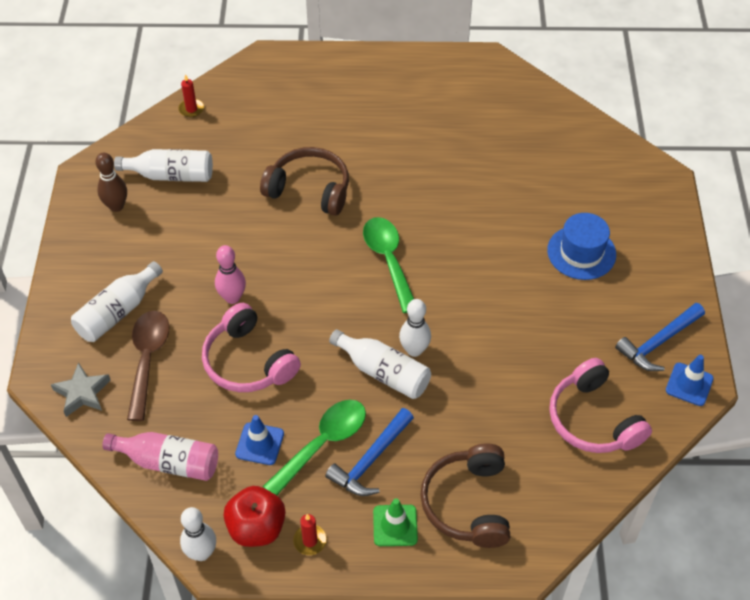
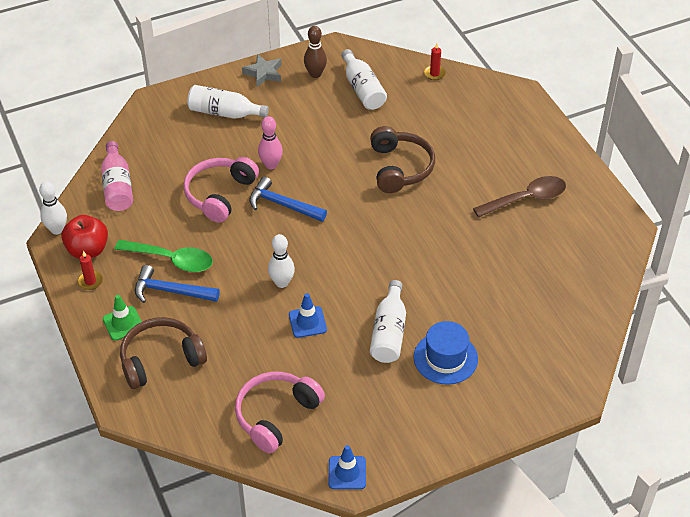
camera: 65 degrees right, 5 degrees down
(82, 393) = (150, 123): grey star -> grey star (263, 73)
(147, 359) = (193, 143): brown spoon -> brown spoon (526, 199)
(259, 444) = (154, 226): blue traffic cone -> blue traffic cone (307, 322)
(383, 372) = (251, 272): white bottle -> white bottle (389, 332)
(388, 260) = (359, 238): green spoon -> none
(658, 343) = (379, 439): blue hammer -> blue hammer (282, 205)

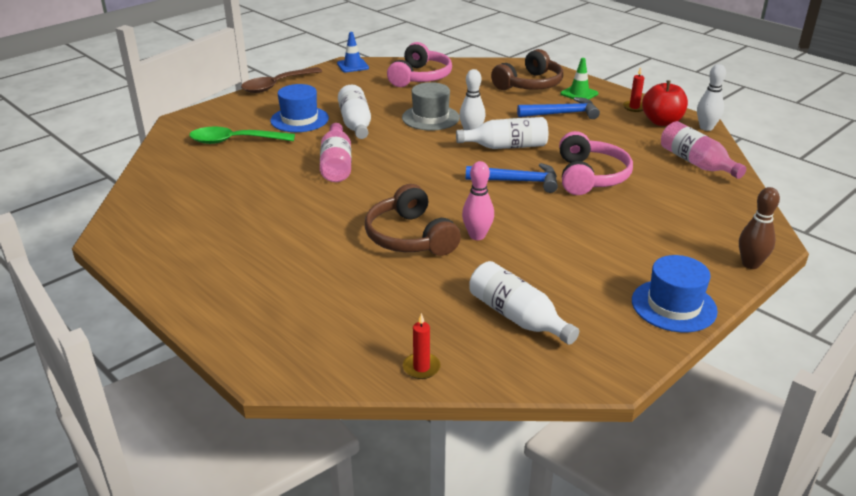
camera: 160 degrees right, 15 degrees down
(172, 260) = (583, 129): green spoon -> green spoon (235, 141)
(224, 113) = (670, 247): white bottle -> white bottle (506, 146)
(263, 73) = (673, 306): grey star -> blue hat
(271, 165) = (562, 210): pink bowling pin -> pink bowling pin (477, 236)
(307, 322) = (430, 118): blue traffic cone -> grey hat
(315, 74) = (601, 322): brown bowling pin -> brown bowling pin (750, 264)
(428, 270) = (336, 164): none -> pink bottle
(526, 199) = (241, 238): brown spoon -> brown spoon (276, 85)

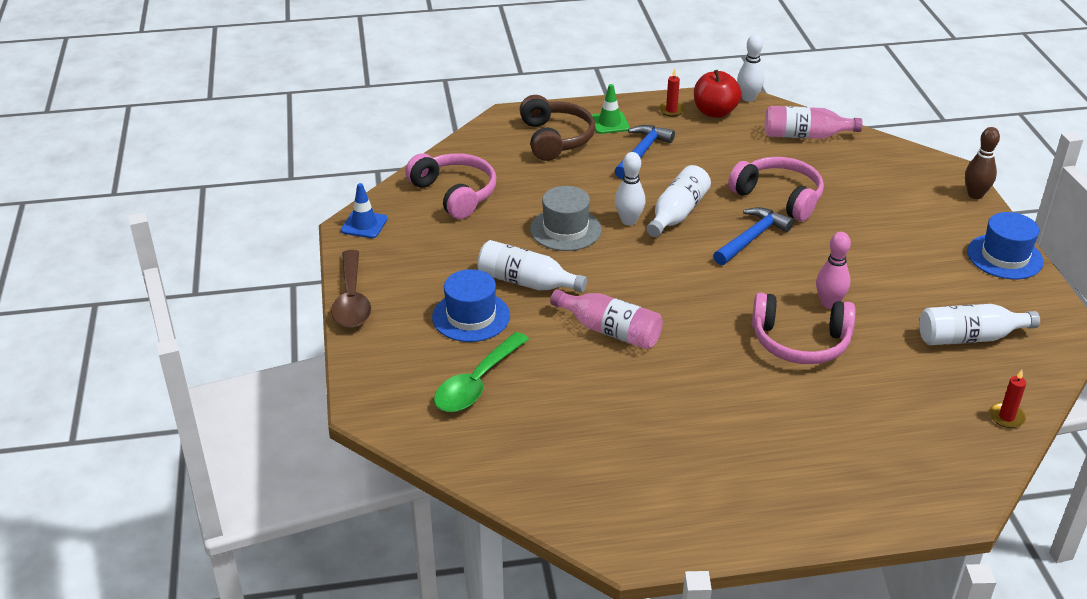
camera: 55 degrees left, 5 degrees up
(410, 237) = (800, 342): brown headphones -> pink headphones

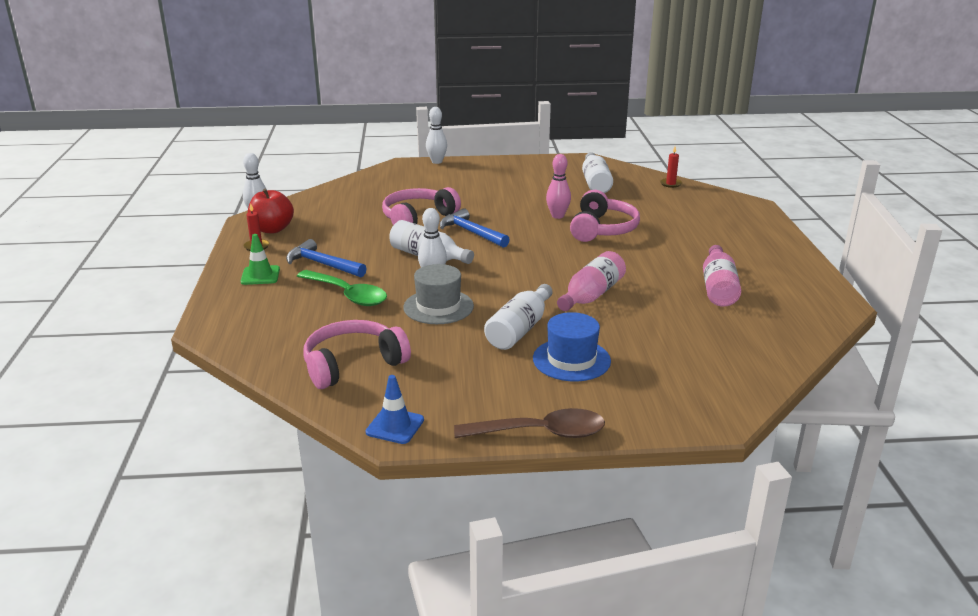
camera: 85 degrees left, 10 degrees down
(477, 383) = (669, 359): green spoon -> green spoon (348, 295)
(555, 139) = (273, 304): brown headphones -> none
(805, 136) = (332, 201): pink bottle -> pink bottle (718, 288)
(975, 195) = (437, 161): brown bowling pin -> white bowling pin
(1005, 257) = (510, 163): blue hat -> none

